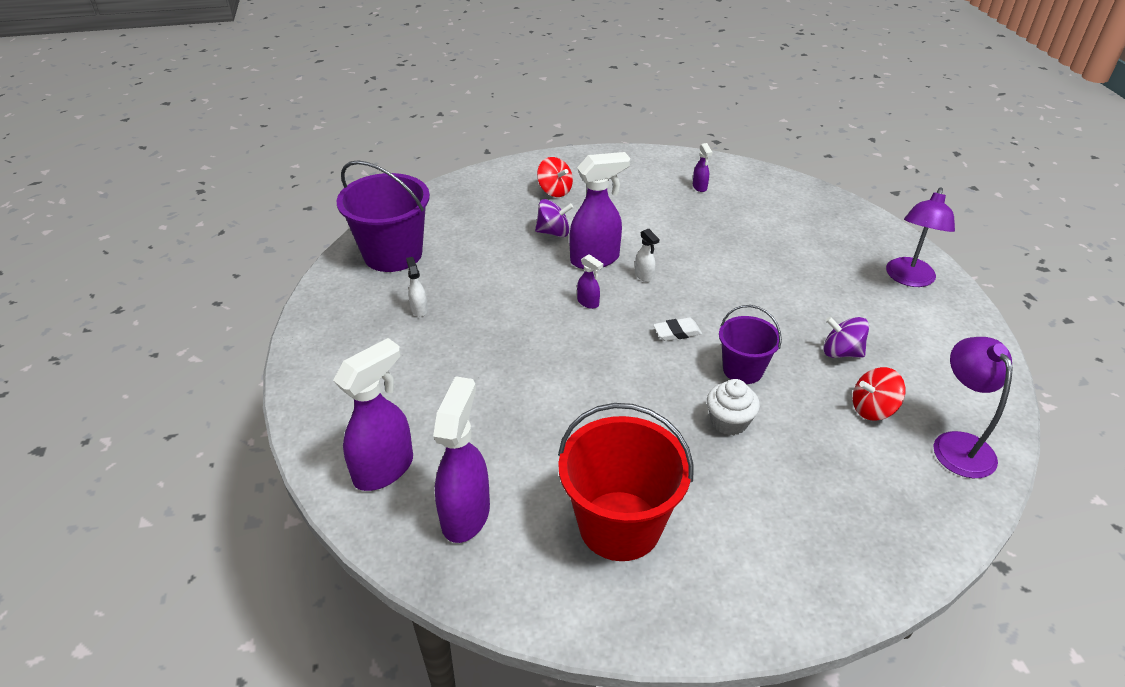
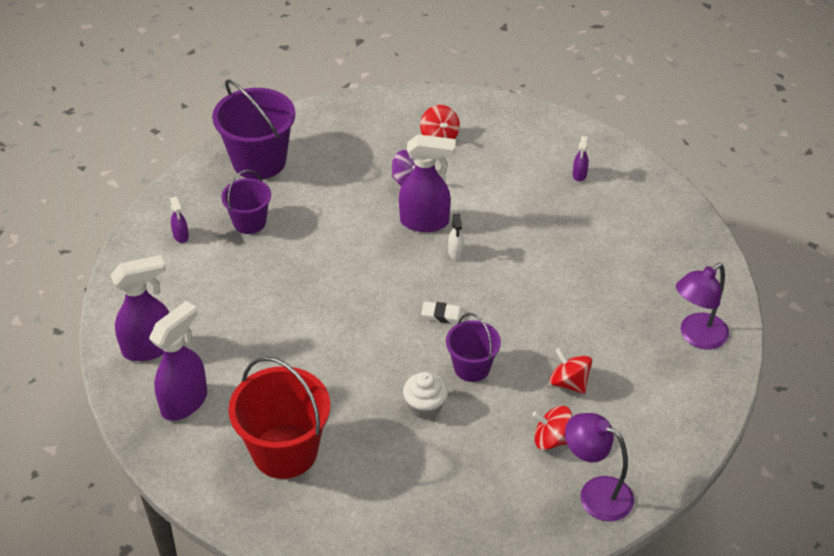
camera: 25 degrees right, 5 degrees up
(419, 309) = (249, 222): white spray bottle -> purple bucket
(588, 303) = (389, 262): purple spray bottle -> purple spray bottle (181, 236)
(841, 352) = (569, 383): purple spinning top -> red spinning top
(957, 444) = (595, 493): purple lamp -> purple lamp turned 75 degrees counterclockwise

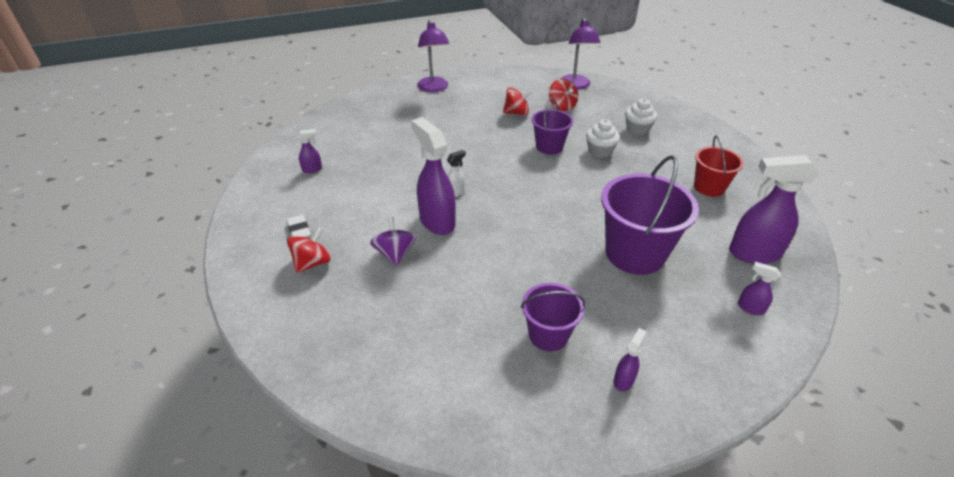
camera: 125 degrees left, 5 degrees down
(149, 348) = (750, 308): purple spray bottle -> purple spray bottle, size x0.46
(259, 161) = (455, 387): purple bucket -> purple bucket (634, 253)
(285, 451) = (709, 187): red bucket -> red bucket, size x0.58
(436, 477) = (637, 129): none -> white cupcake
(443, 315) = (521, 174): white eraser -> white eraser (299, 230)
(569, 383) = (516, 113): red spinning top -> red spinning top turned 105 degrees counterclockwise
(696, 337) = (434, 88): purple lamp -> purple lamp turned 60 degrees clockwise

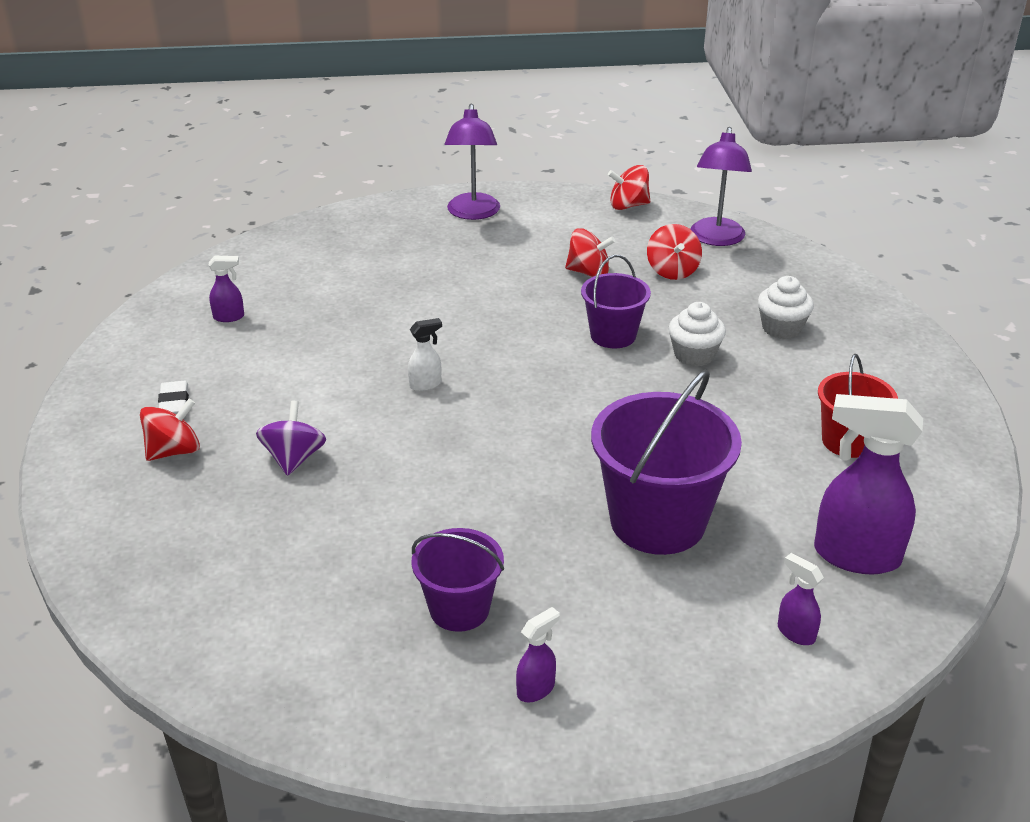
camera: 15 degrees right, 5 degrees down
(437, 221) = (376, 423): purple spray bottle -> none
(518, 74) = (628, 205): none -> red spinning top

